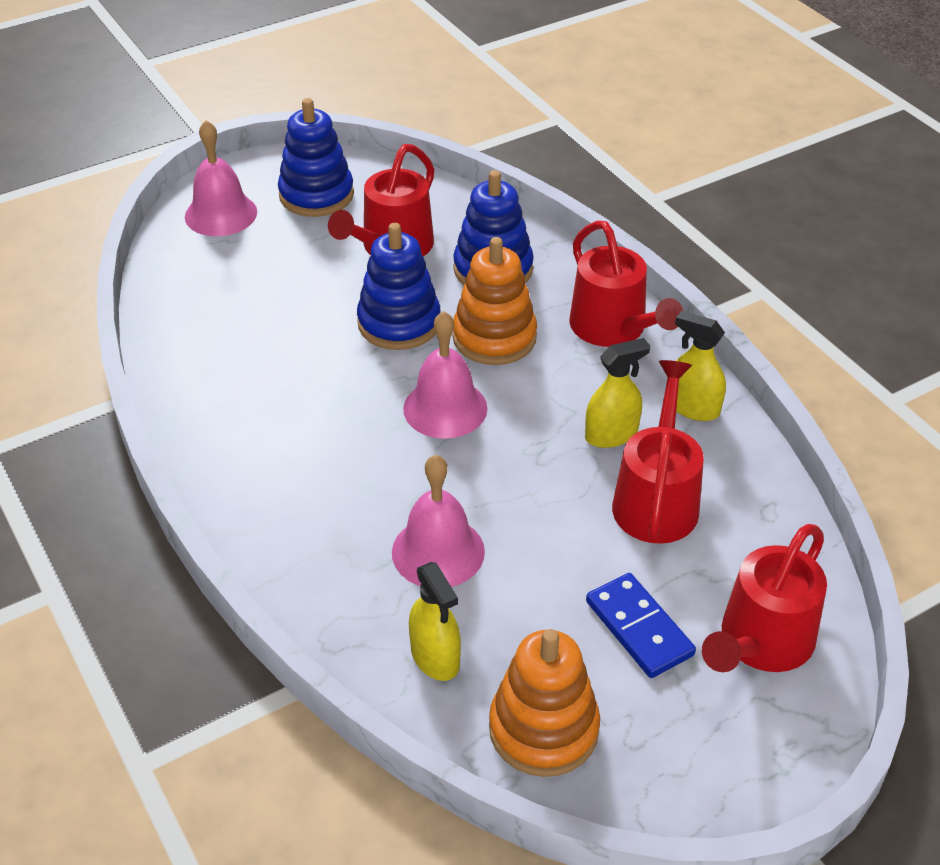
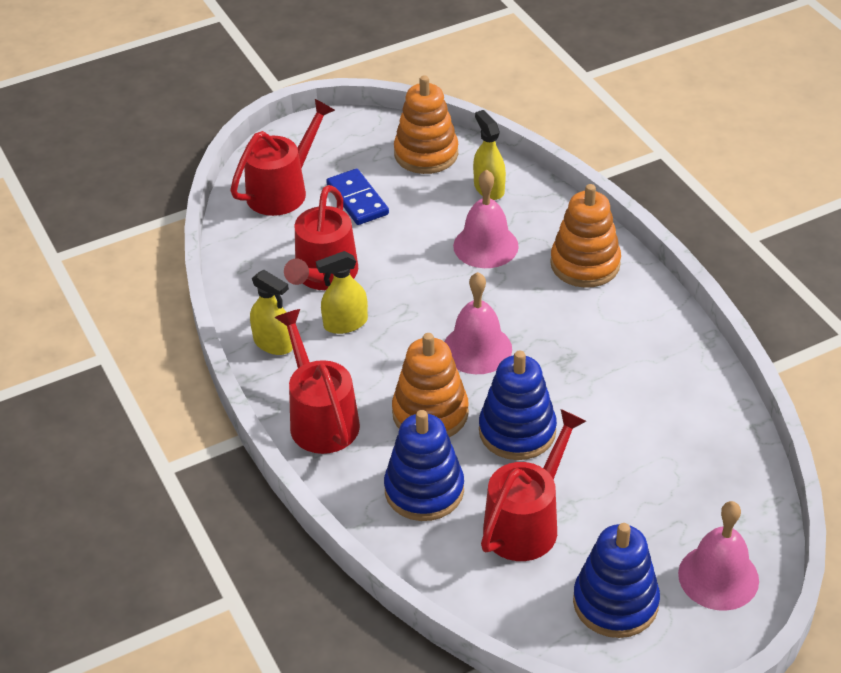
camera: 175 degrees left, 0 degrees up
(300, 526) = (585, 264): none -> orange stacking toy

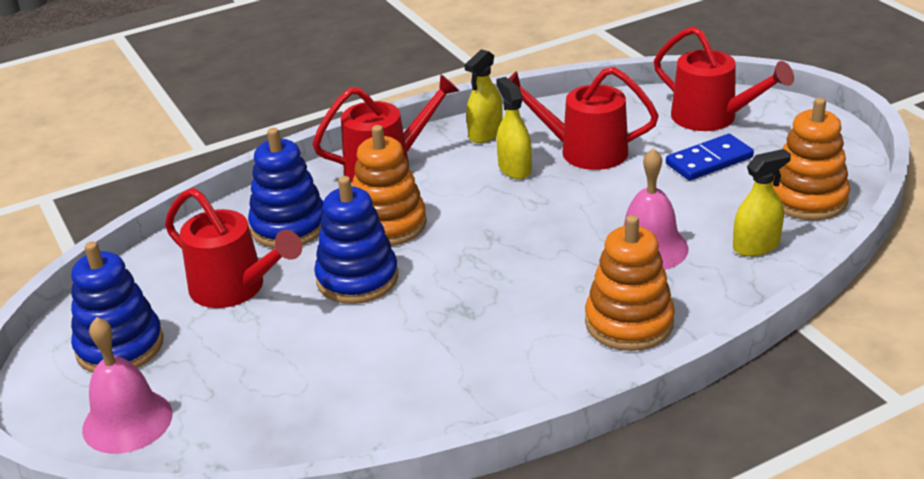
camera: 90 degrees right, 10 degrees down
(477, 349) = (479, 249): pink bell -> none

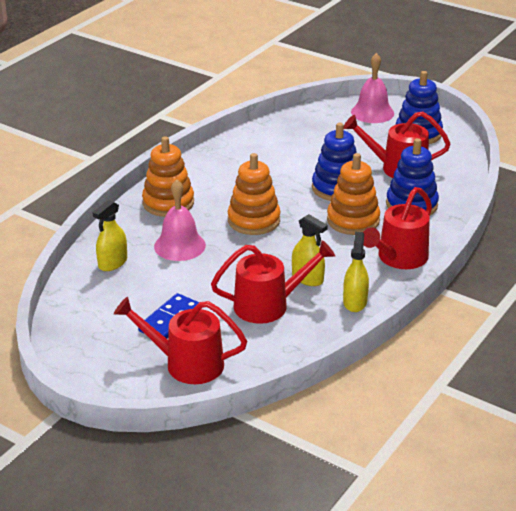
camera: 150 degrees right, 0 degrees up
(807, 199) = (88, 305): orange stacking toy -> orange stacking toy (254, 220)

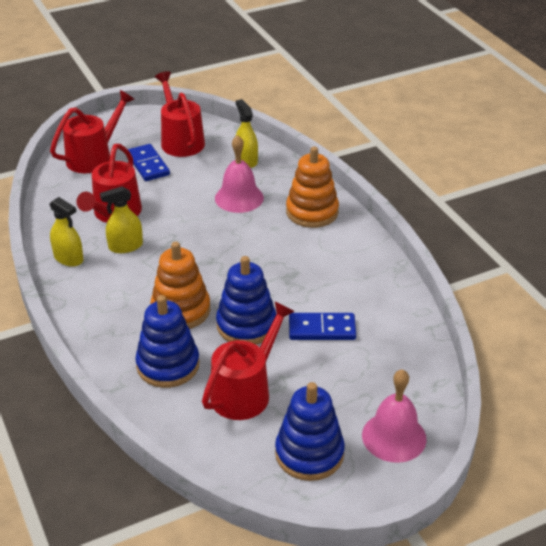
camera: 120 degrees right, 5 degrees up
(254, 220) = (239, 249): orange stacking toy -> none
(307, 159) = (322, 329): none -> blue domino
(398, 258) = (95, 311): red watering can -> red watering can (180, 140)

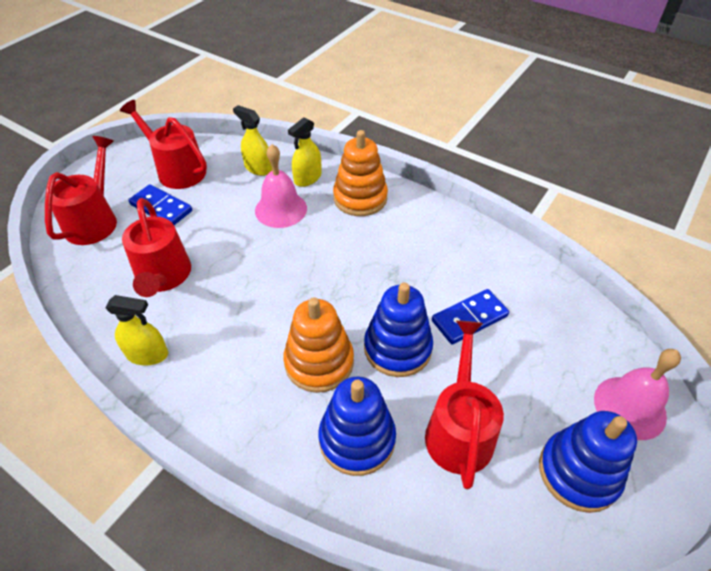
camera: 30 degrees left, 10 degrees up
(125, 246) = (203, 311): yellow spray bottle -> yellow spray bottle (307, 178)

